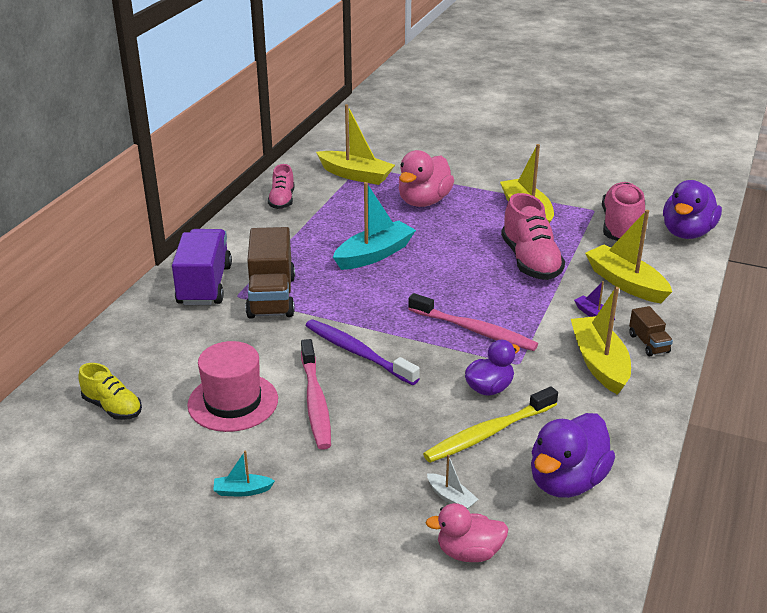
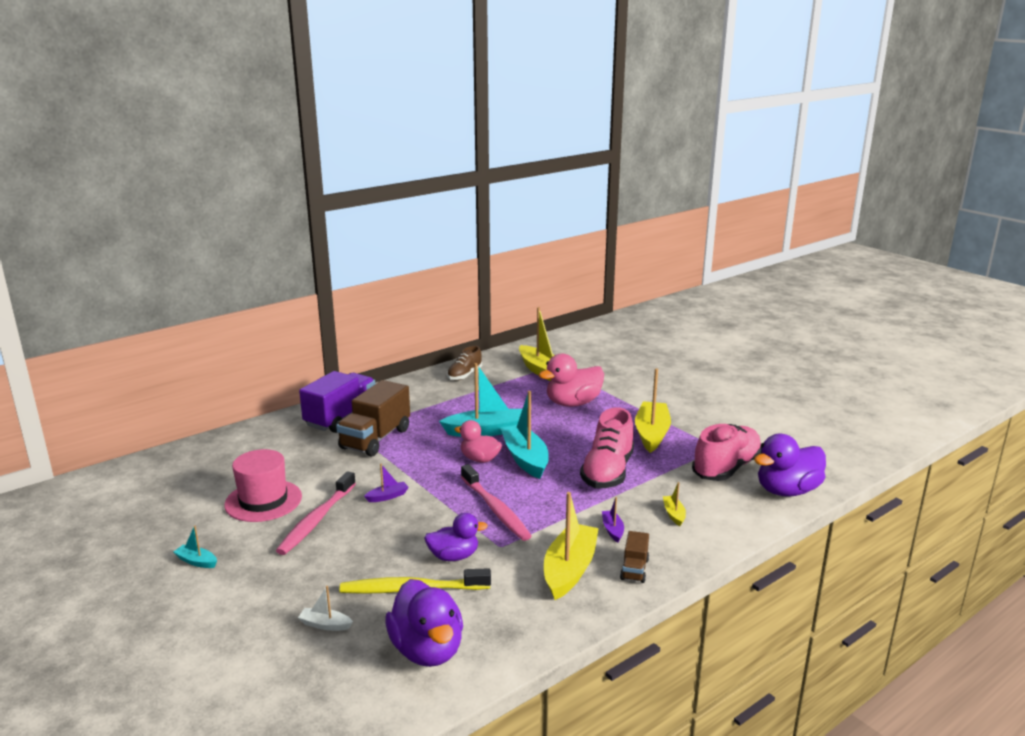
camera: 30 degrees right, 10 degrees down
(112, 407) = (188, 478): yellow shoe -> none
(282, 200) = (464, 375): pink shoe -> brown shoe
(358, 353) = (387, 496): purple toothbrush -> purple boat
(443, 271) = (525, 458): none -> turquoise boat
(451, 497) = (325, 625): white boat -> white boat turned 120 degrees clockwise
(469, 552) = (288, 670): pink duck -> pink duck (480, 459)
(566, 481) = (427, 650): purple duck -> purple duck turned 90 degrees counterclockwise
(626, 283) = (674, 514): yellow boat -> yellow boat, size x0.46

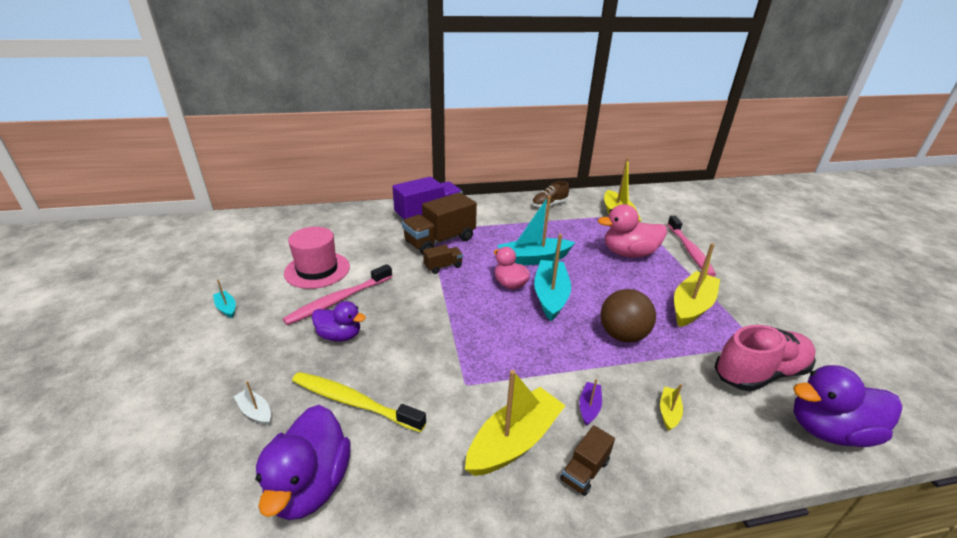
camera: 25 degrees right, 10 degrees up
(387, 496) = (408, 296): purple boat -> none
(400, 461) = (443, 266): none -> brown truck
(454, 556) = (416, 379): purple duck -> purple duck (340, 335)
(486, 431) = (533, 259): turquoise boat -> turquoise boat turned 150 degrees clockwise
(495, 509) = (489, 340): pink toothbrush -> pink toothbrush (689, 250)
(607, 472) = (622, 335): pink shoe -> brown ball

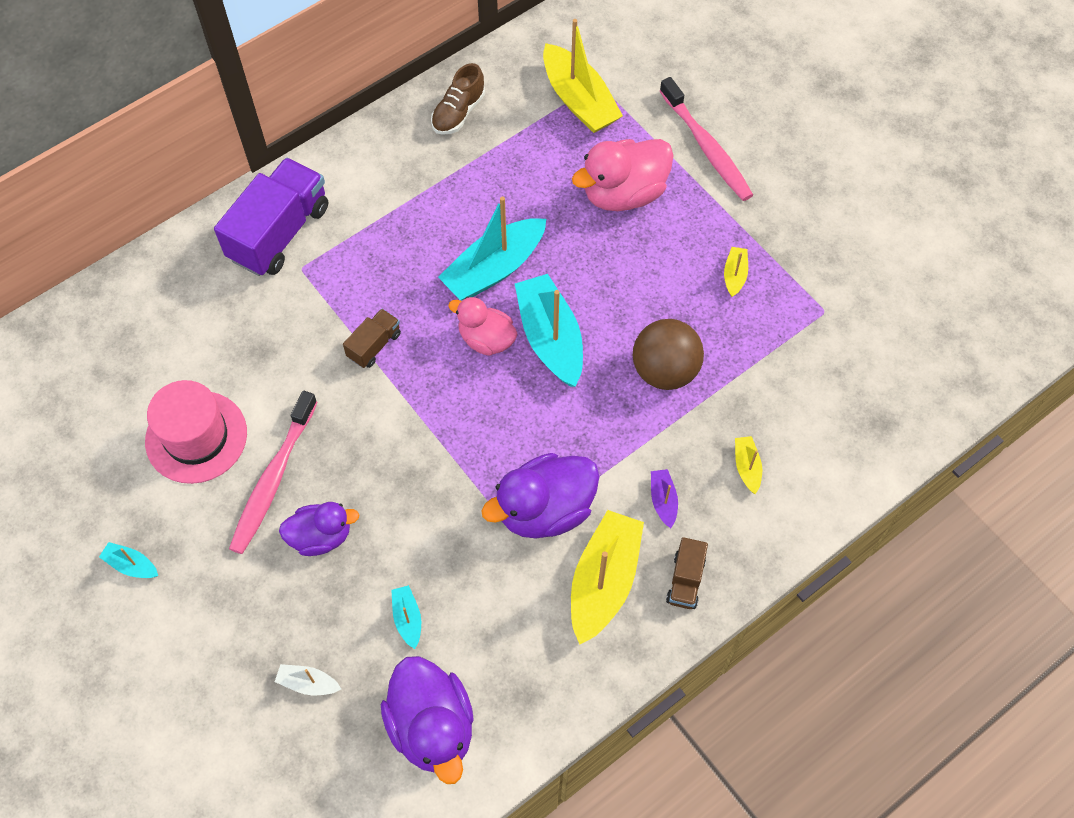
camera: 25 degrees left, 30 degrees up
(354, 402) = (407, 618): yellow toothbrush -> turquoise boat
(440, 241) = (335, 288): brown truck -> none
(691, 306) = (734, 275): yellow boat -> yellow boat, size x0.46
(759, 373) = (831, 361): pink shoe -> none
(828, 430) = (906, 414): purple duck -> purple duck (545, 510)

